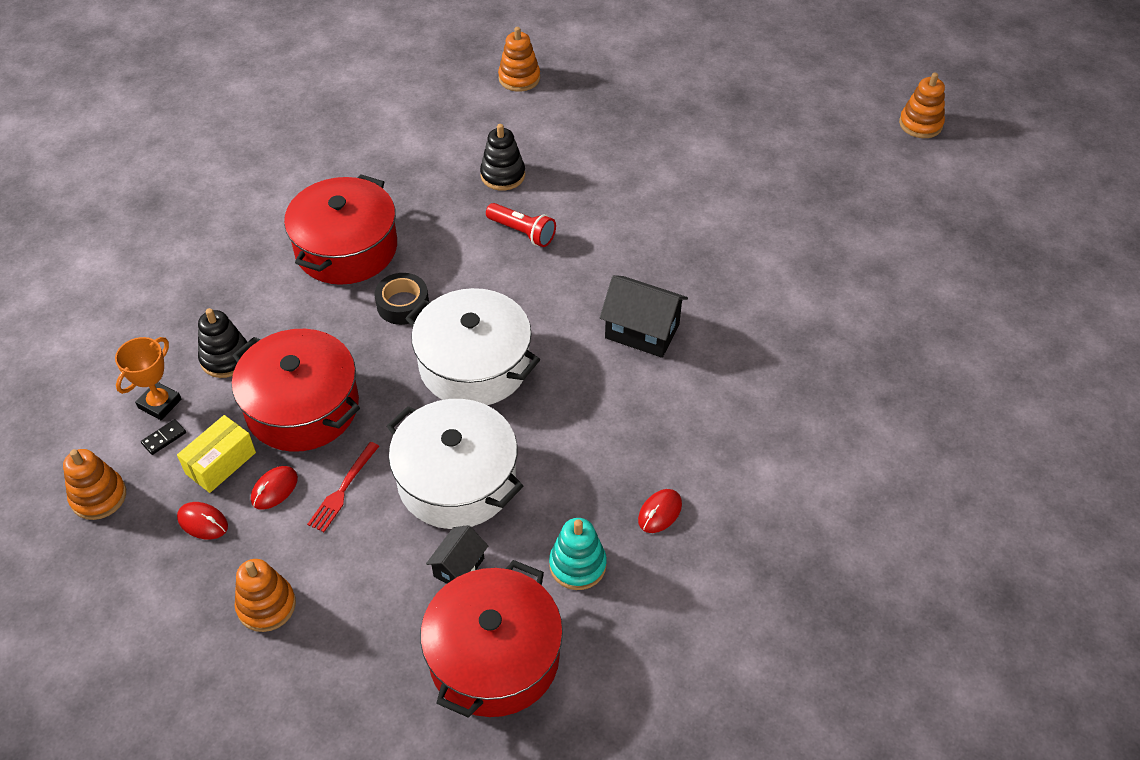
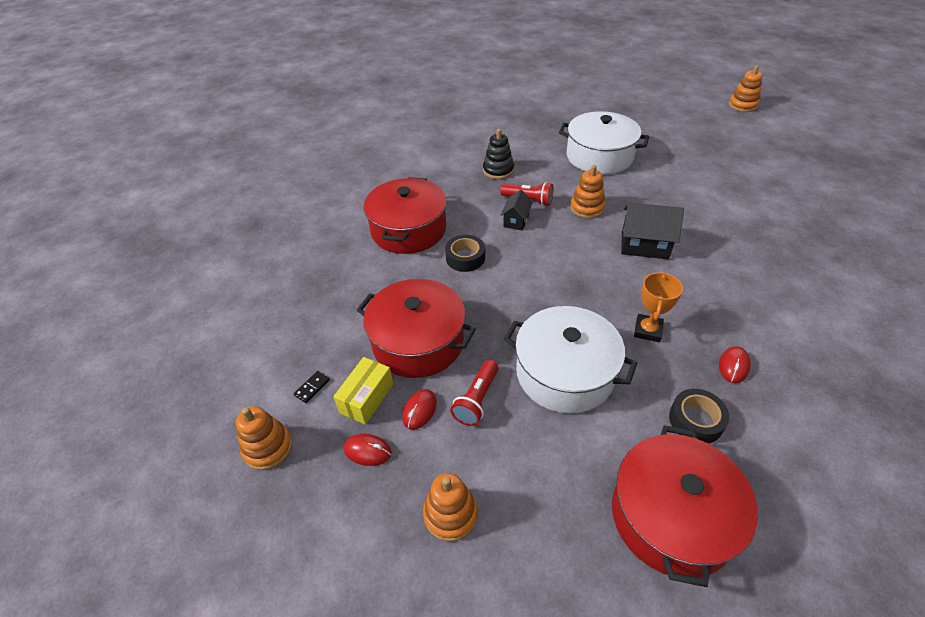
camera: 10 degrees left, 5 degrees down
(160, 403) = (300, 361): orange trophy -> orange trophy (647, 330)
(226, 358) = (344, 318): black stacking toy -> none
(342, 490) = (476, 400): red fork -> red flashlight
(459, 567) = (601, 443): black house -> black house (516, 221)
(474, 364) = (537, 288): white pot -> white pot (599, 156)
(519, 78) = (482, 118): orange stacking toy -> orange stacking toy (587, 208)
(577, 565) = (695, 420): turquoise stacking toy -> black tape

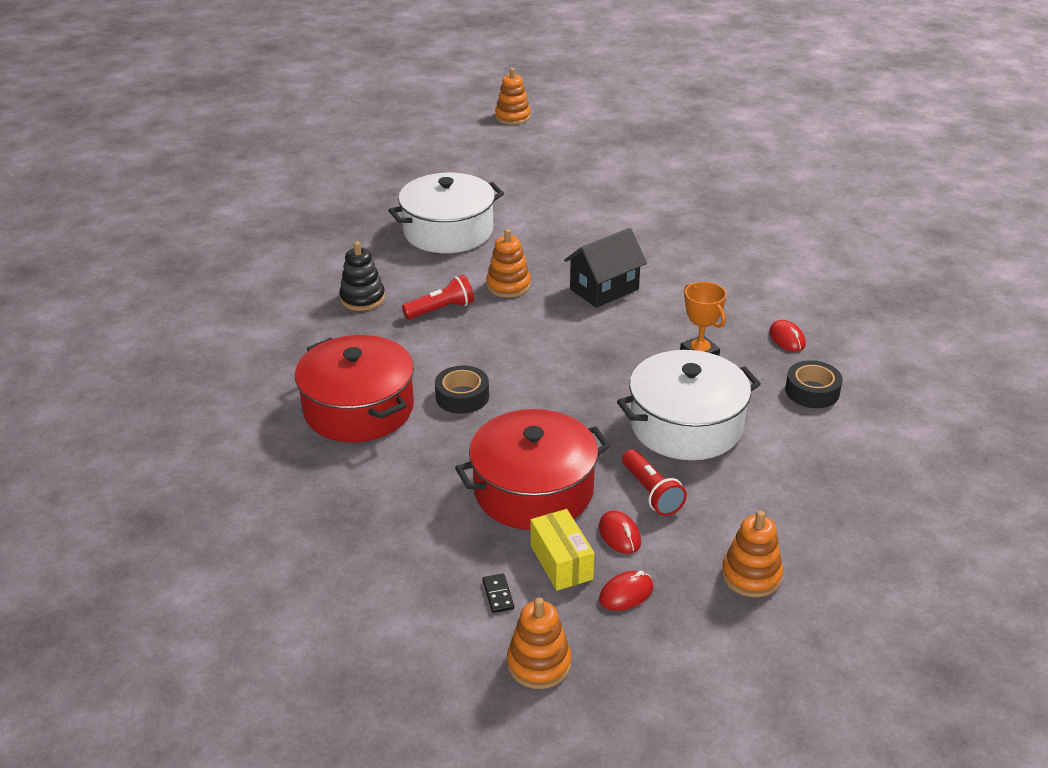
camera: 50 degrees left, 10 degrees down
(516, 221) = (458, 335): black house -> none
(671, 516) = (876, 459): red pot -> none

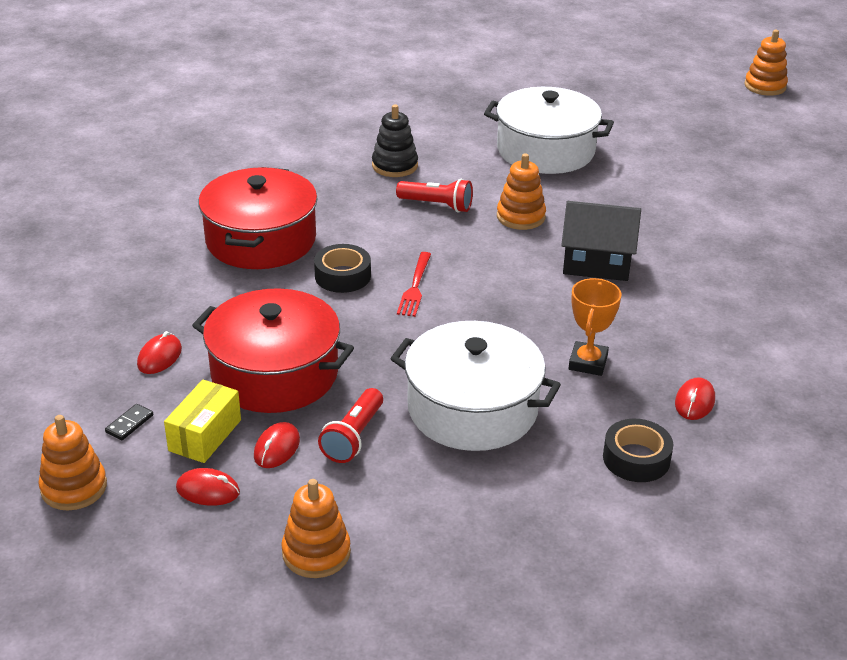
camera: 45 degrees right, 0 degrees up
(435, 537) = (159, 357): none -> red mouse
(523, 373) = (415, 287): none -> red fork

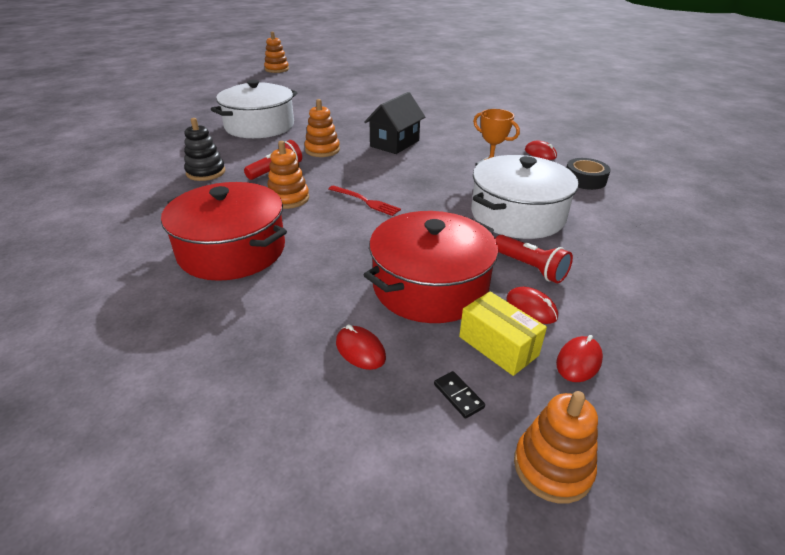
camera: 65 degrees left, 0 degrees up
(316, 553) = (666, 318): orange stacking toy -> orange stacking toy (288, 198)
(342, 276) = (324, 225): black tape -> none

